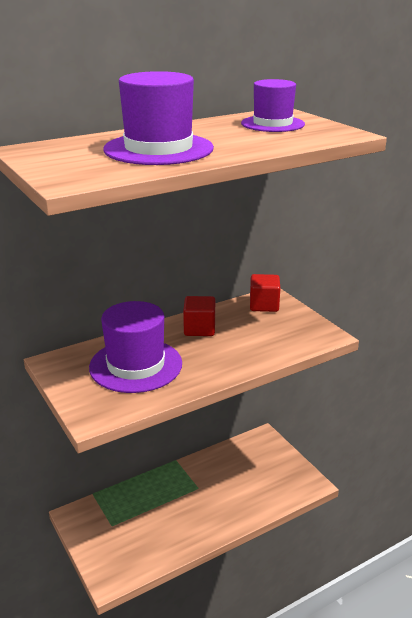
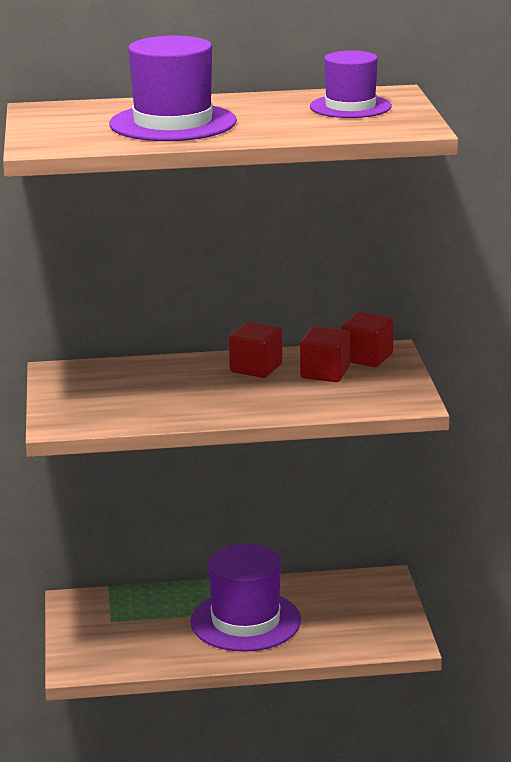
camera: 25 degrees right, 5 degrees down
(136, 365) = (145, 390): purple hat -> purple hat (245, 621)
(249, 323) = (325, 373): none -> red cube

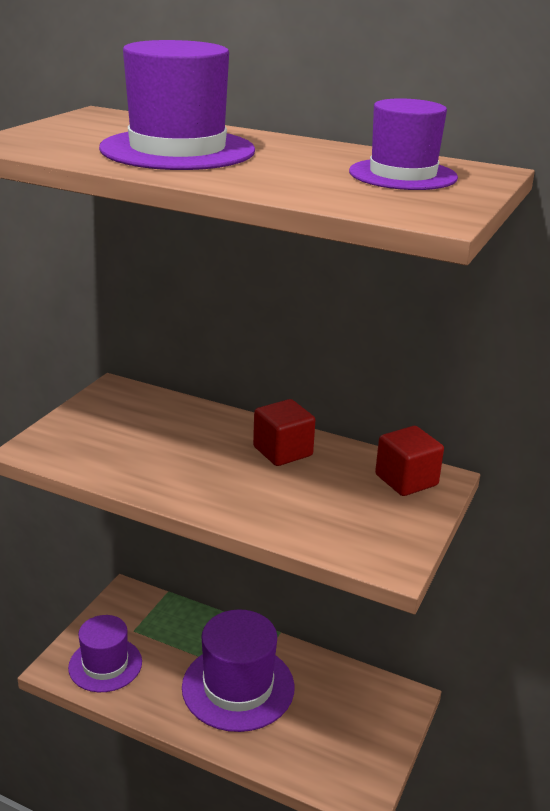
camera: 30 degrees right, 5 degrees up
(115, 650) = (105, 664): none -> purple hat
(325, 373) = (342, 483): red cube -> none

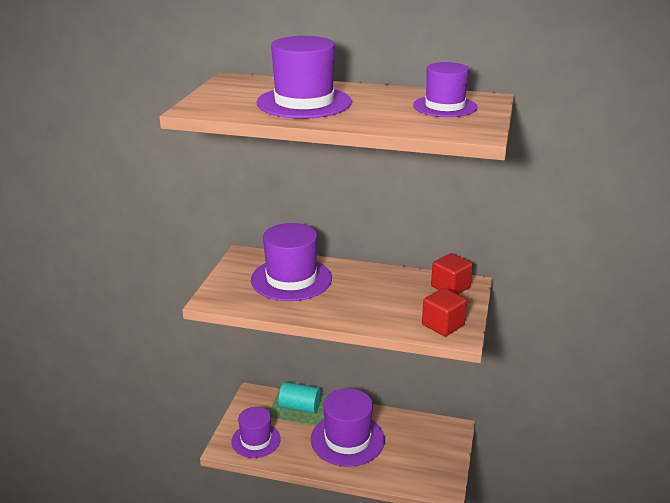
camera: 10 degrees left, 0 degrees up
(166, 434) = (291, 279): none -> purple hat
(186, 624) = (300, 407): none -> turquoise cylinder
(282, 451) = (369, 280): red cube -> red cube (443, 325)

